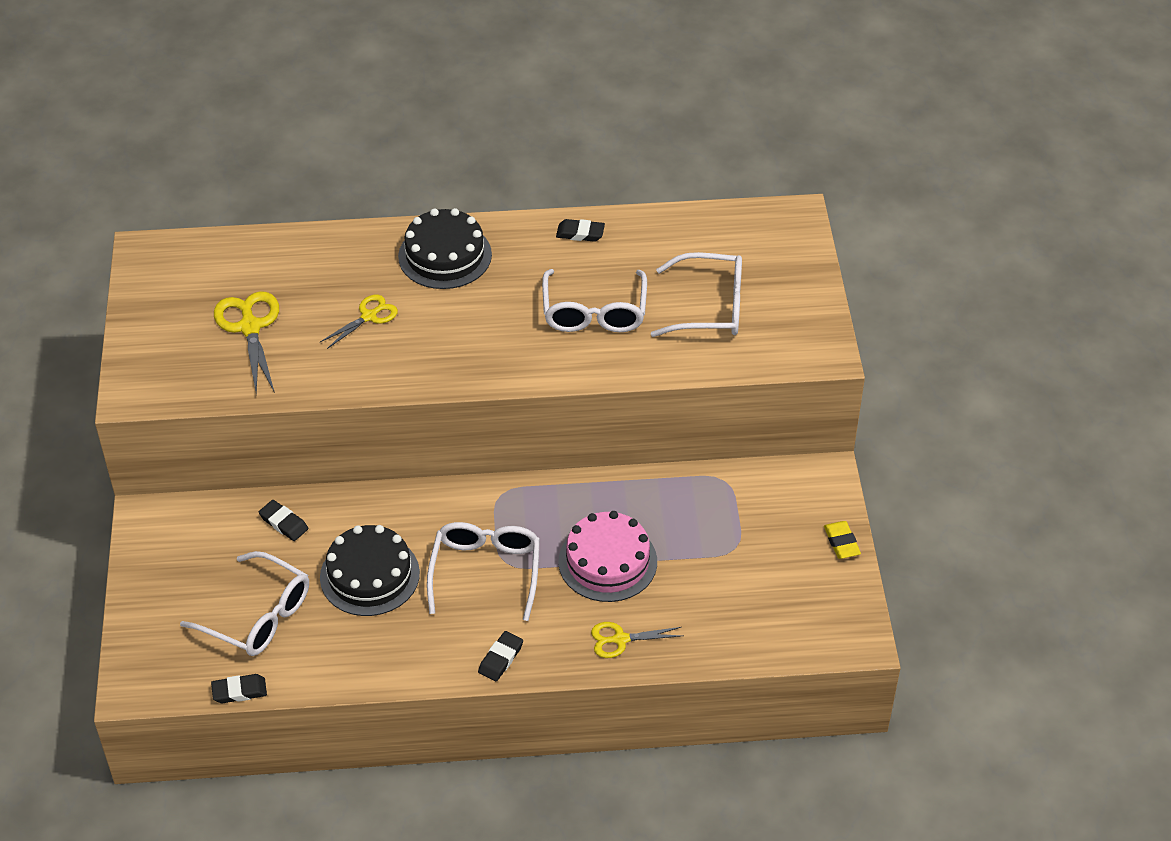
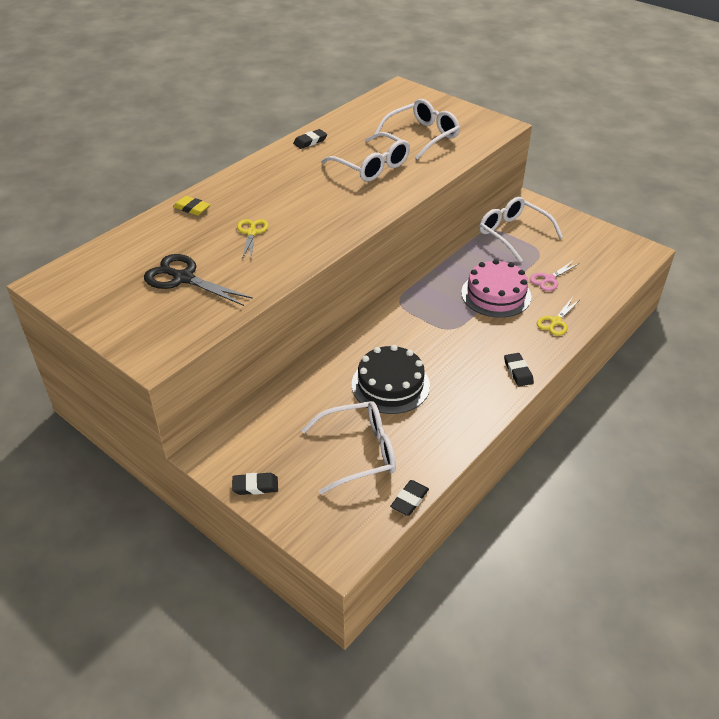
camera: 45 degrees left, 5 degrees down
(250, 327) = (183, 278): yellow scissors -> black scissors
(283, 523) = (301, 395): black eraser -> black eraser (255, 486)
(445, 255) = (252, 185): black cake -> none
(486, 571) = (447, 339): white glasses -> white glasses (513, 234)
(691, 588) = (549, 279): none -> pink scissors
(841, 542) = (576, 221): yellow eraser -> yellow eraser (192, 208)

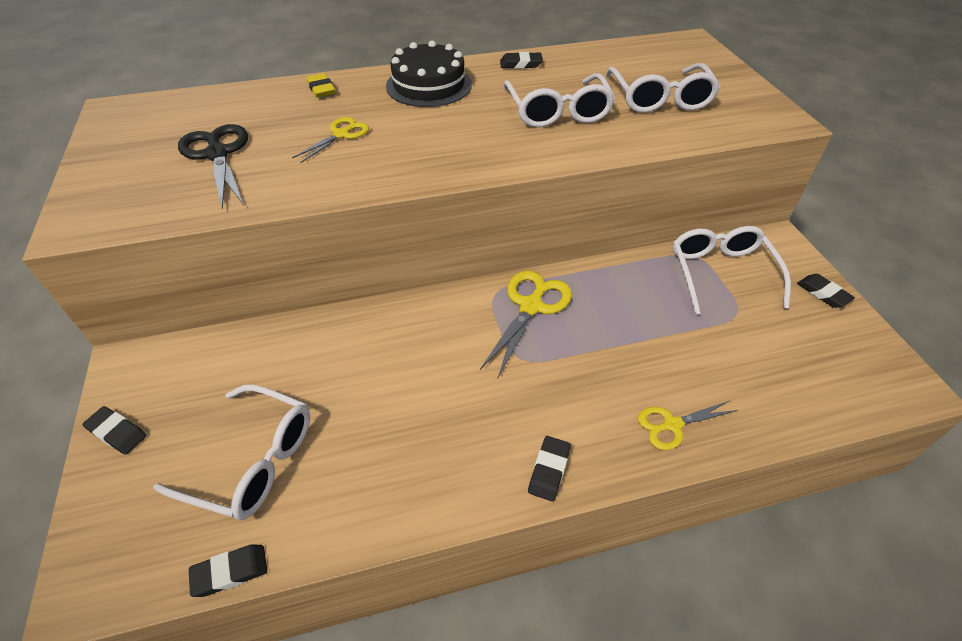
camera: 35 degrees right, 5 degrees up
(390, 385) = (378, 393): black cake -> black cake (429, 85)
(422, 136) = (660, 99): white glasses -> white glasses turned 90 degrees clockwise
(427, 299) = (531, 306): none -> yellow scissors
(496, 294) = (622, 343): pink cake -> none
(549, 279) = (717, 358): pink scissors -> none
(572, 222) = (823, 293): none -> black eraser

